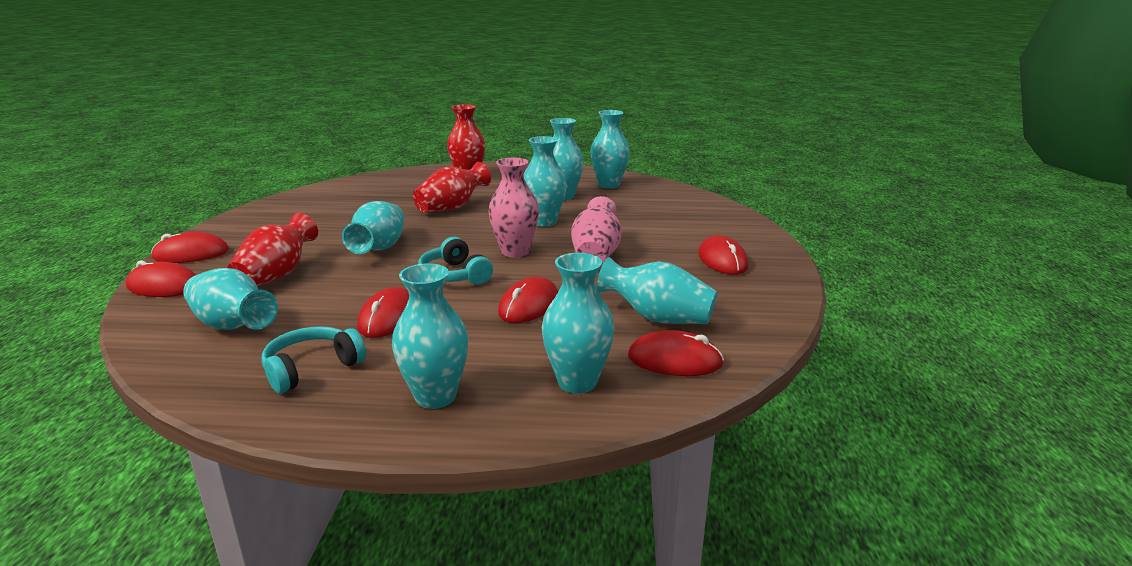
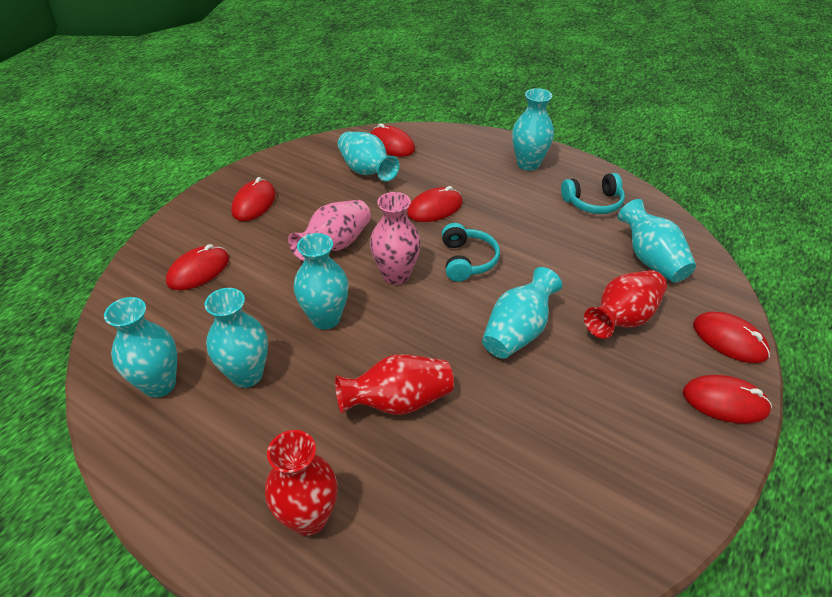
camera: 150 degrees left, 20 degrees up
(388, 318) = (536, 229): red mouse -> red mouse (198, 271)
(577, 382) = (452, 149): turquoise vase -> none

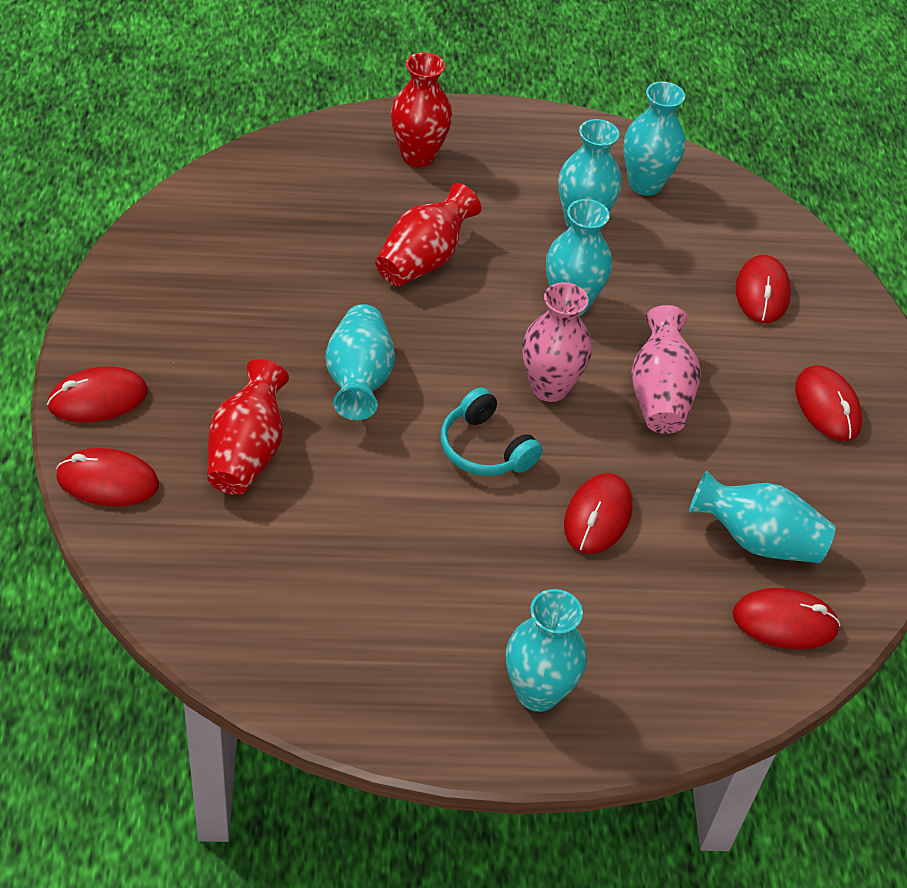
camera: 140 degrees right, 5 degrees up
(593, 202) = (382, 648): turquoise headphones -> none
(651, 259) = (247, 568): turquoise vase -> none

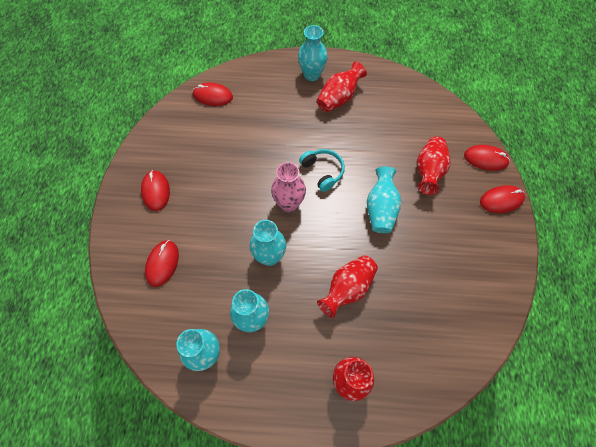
camera: 170 degrees left, 15 degrees up
(458, 625) = (339, 98): none -> red vase
(597, 516) = (277, 139): red mouse -> none
(660, 394) = (236, 199): pink vase -> none
(757, 540) = (212, 128): turquoise vase -> none

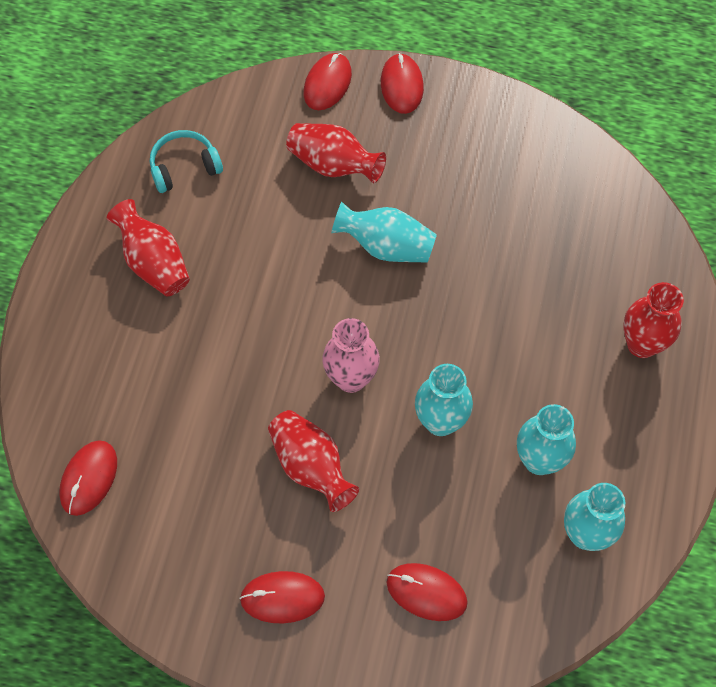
camera: 80 degrees left, 0 degrees up
(311, 75) = (88, 297): turquoise vase -> none
(323, 172) = (300, 316): turquoise headphones -> turquoise headphones (184, 167)
(347, 289) = (509, 319): red vase -> red vase (311, 466)

